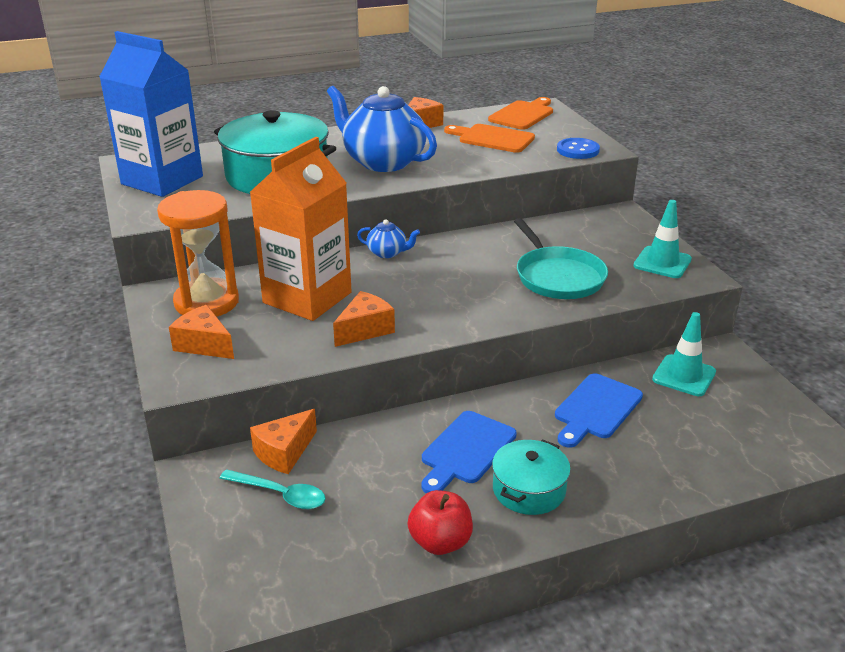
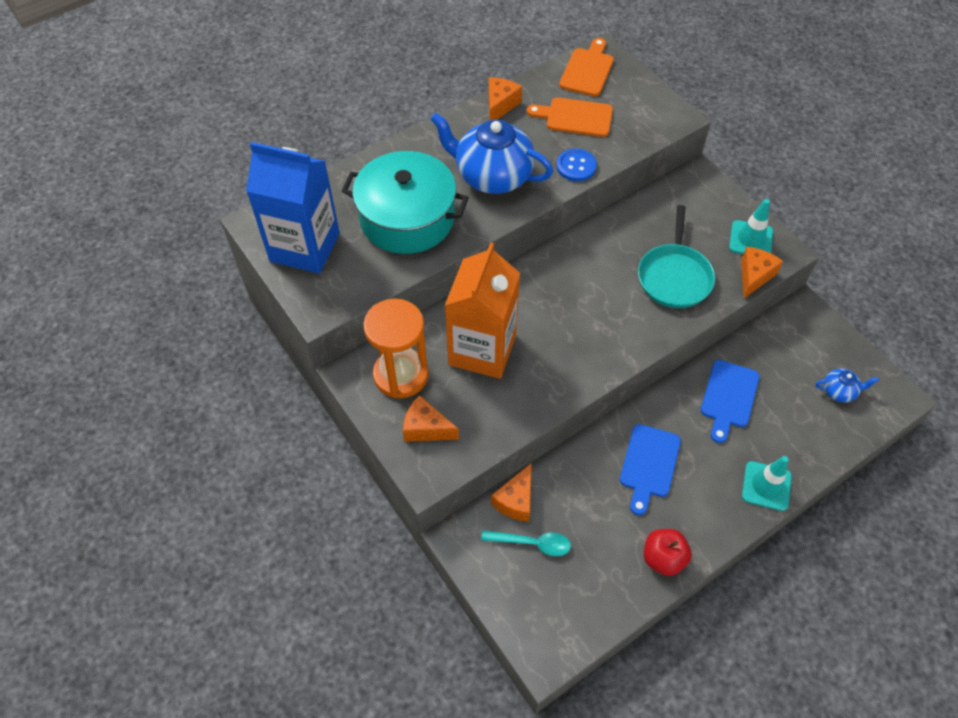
camera: 15 degrees left, 25 degrees up
(365, 330) = (547, 379): orange cheese -> orange cheese (754, 276)
(387, 253) = (523, 274): blue teapot -> blue teapot (839, 391)
(529, 490) = (706, 493): turquoise pot -> none
(558, 277) = (674, 276): turquoise pan -> turquoise pan turned 45 degrees clockwise
(578, 150) = (656, 123): blue button -> blue button (576, 166)
(684, 376) = (782, 345): turquoise traffic cone -> turquoise traffic cone (766, 486)

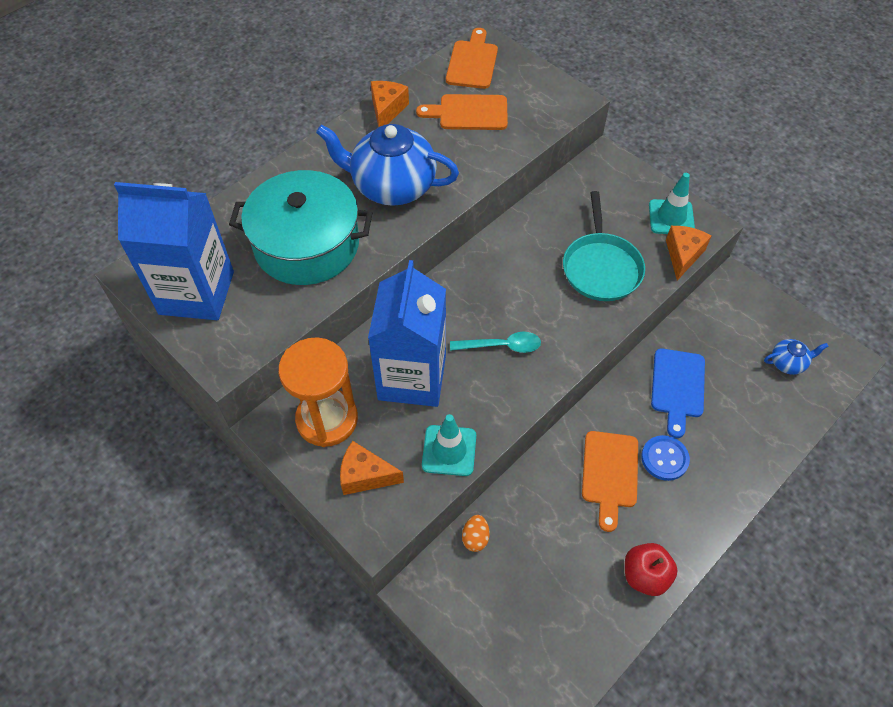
camera: 10 degrees left, 0 degrees up
(482, 350) = (412, 377): orange carton -> blue carton
(516, 500) = (475, 538): orange cheese -> orange egg
(532, 543) = (502, 583): turquoise spoon -> turquoise spoon (502, 346)
(576, 166) = (479, 164): blue button -> blue button (664, 458)
(649, 464) = (610, 473): blue cutting board -> orange cutting board
(766, 486) = (735, 477): turquoise traffic cone -> turquoise traffic cone (449, 450)

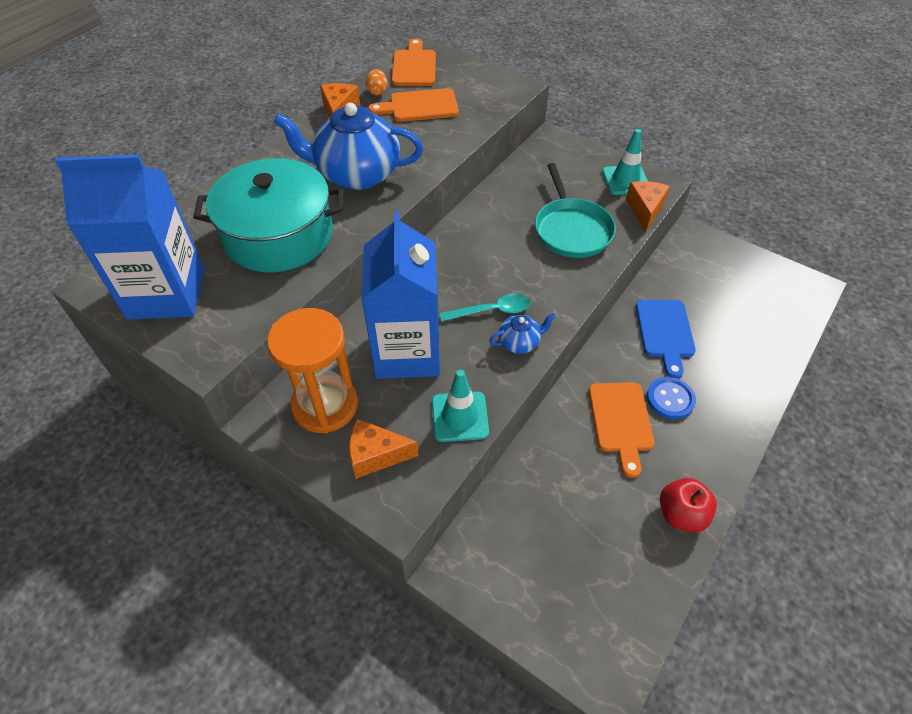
camera: 10 degrees left, 5 degrees down
(475, 538) = (500, 506): orange egg -> orange egg (377, 92)
(787, 363) = (760, 297): blue teapot -> blue teapot (519, 342)

